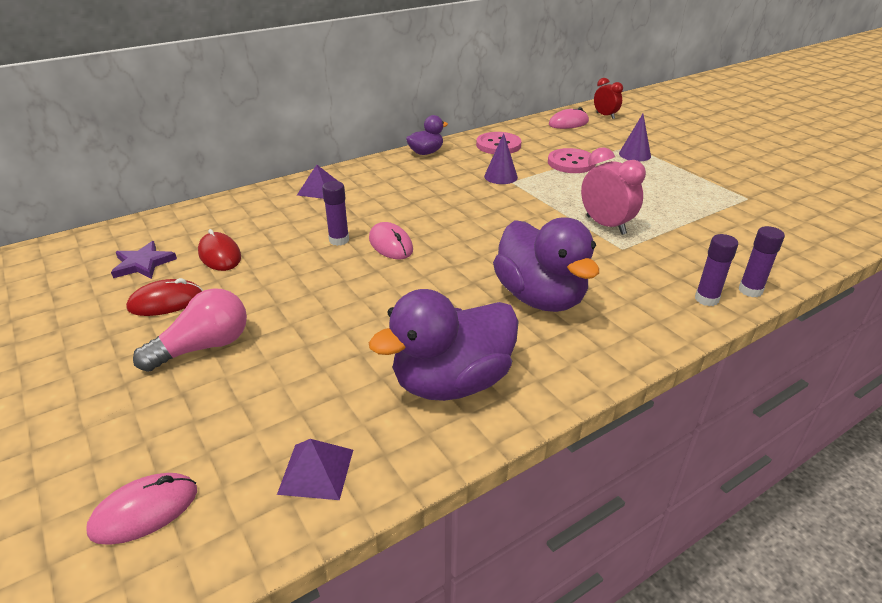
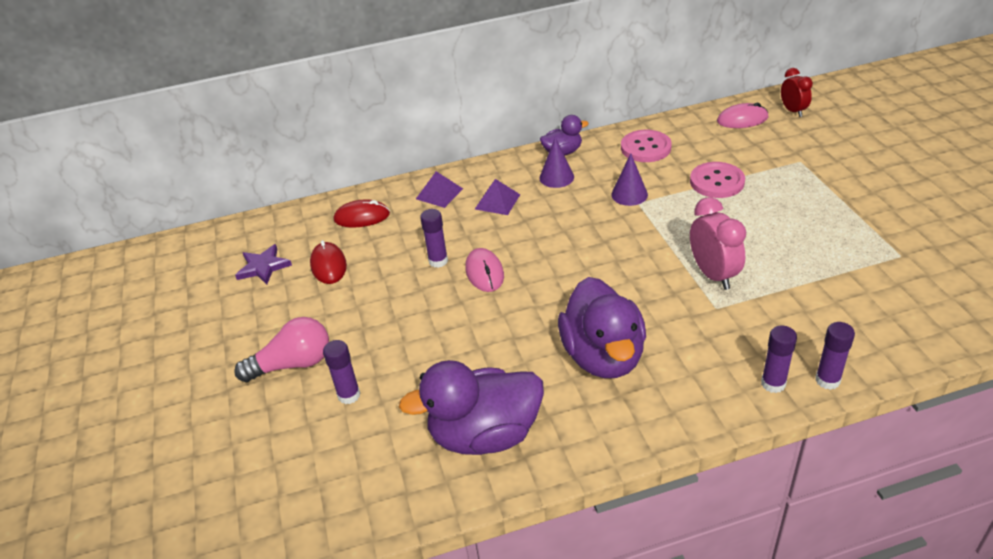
camera: 20 degrees right, 5 degrees up
(144, 511) = (220, 504): pink mouse -> none
(166, 302) = (273, 312): red mouse -> red mouse (362, 217)
(281, 367) = (349, 395): none -> purple glue stick
(316, 471) = (349, 497): purple pyramid -> purple pyramid (497, 201)
(634, 154) = (798, 176): purple cone -> purple cone (556, 177)

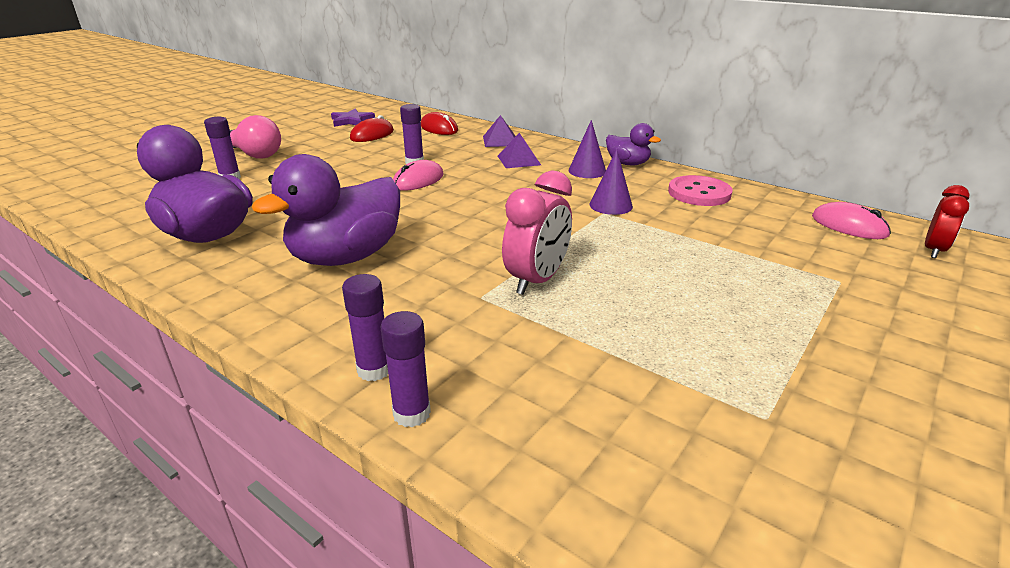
camera: 50 degrees right, 10 degrees down
(717, 182) = (706, 241): pink button -> none

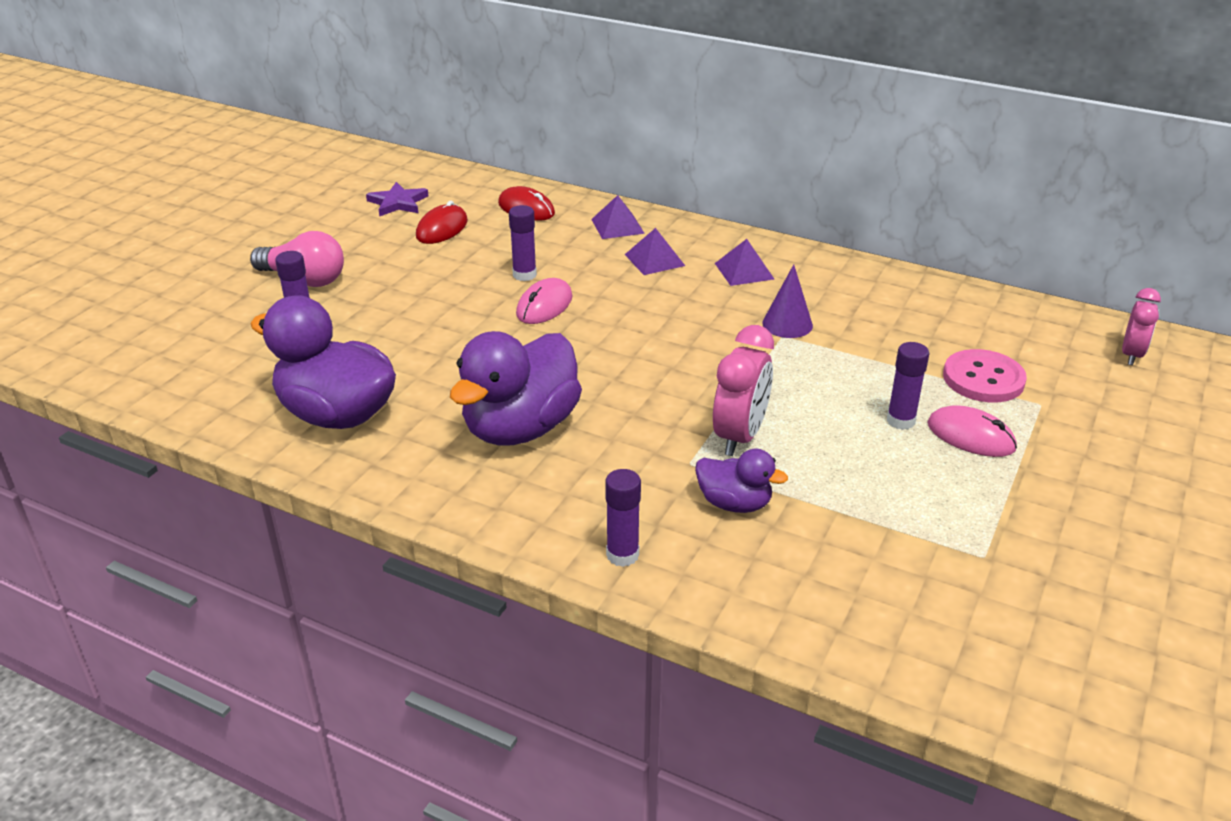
camera: 10 degrees left, 5 degrees up
(411, 413) = (678, 592): purple glue stick -> purple glue stick (900, 421)
(587, 171) = (744, 271): purple cone -> purple pyramid
(627, 164) = (789, 254): purple duck -> purple duck (734, 503)
(699, 193) = (882, 296): pink button -> pink button (983, 379)
(849, 226) = (1047, 329): pink mouse -> pink mouse (971, 436)
(934, 250) = (1131, 355): red clock -> pink clock

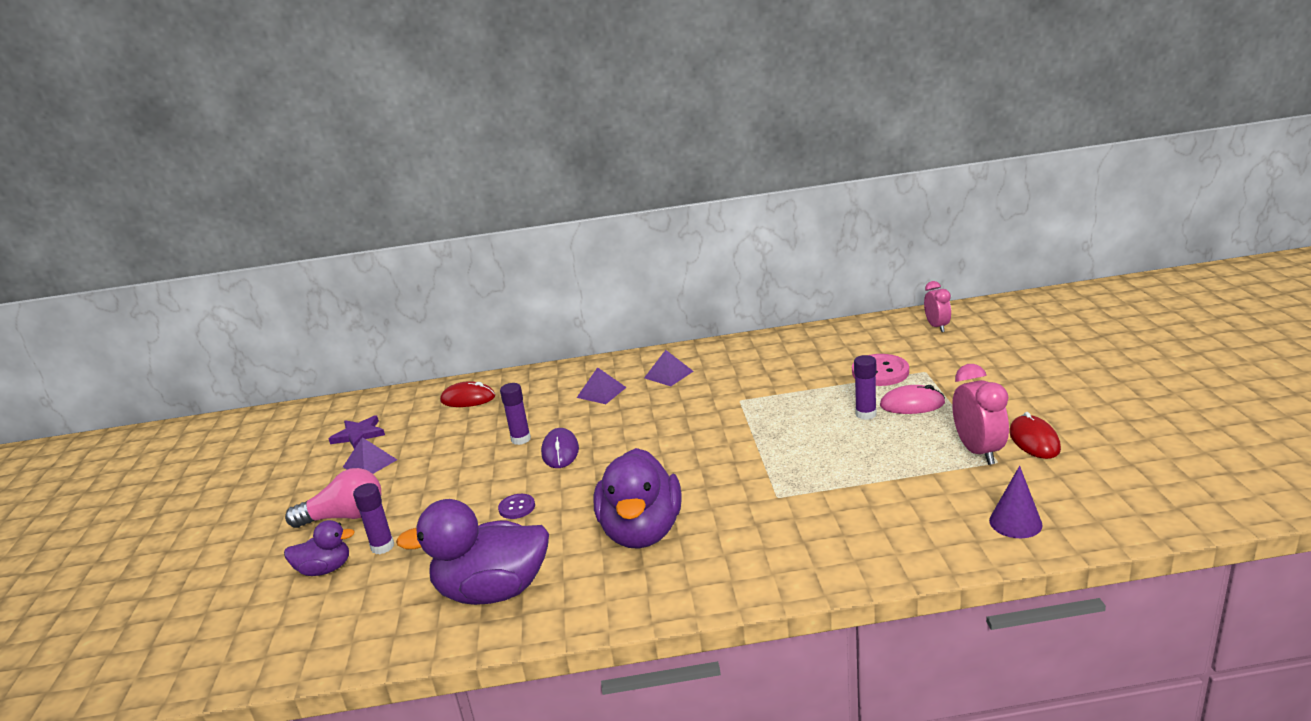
camera: 30 degrees left, 10 degrees down
(442, 229) = (418, 437): red mouse -> red mouse (1034, 440)
(444, 344) = (517, 507): none -> purple button
(544, 305) = (560, 451): pink mouse -> purple mouse
(617, 226) = (549, 383): purple pyramid -> purple pyramid (370, 463)
(622, 555) = (806, 569): purple glue stick -> none
(734, 503) = (833, 505): purple duck -> purple duck (325, 569)
(740, 437) = (787, 467): pink clock -> pink clock (978, 451)
(787, 324) = (734, 392): purple cone -> purple cone (1015, 522)

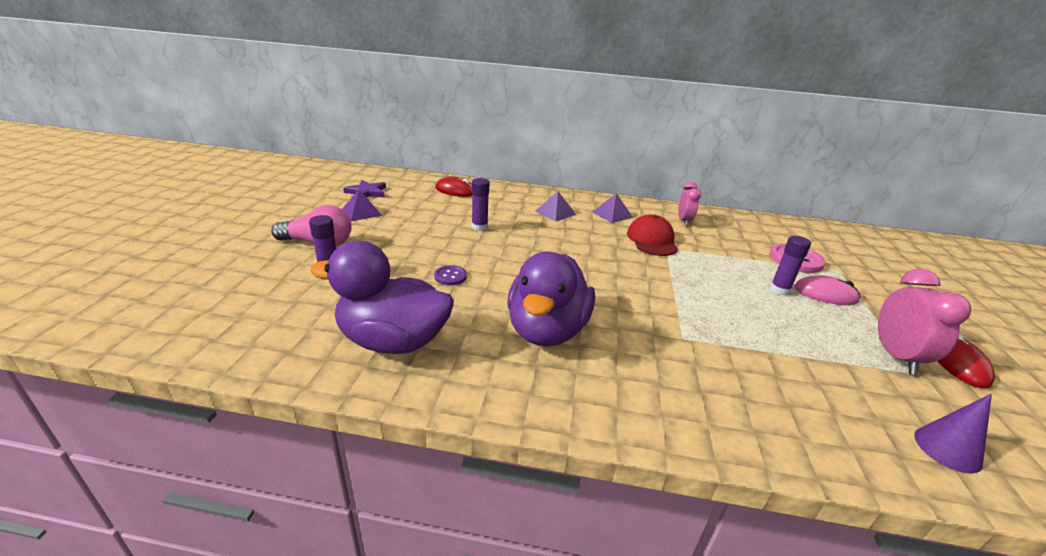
camera: 10 degrees right, 5 degrees up
(325, 569) = (276, 277): purple duck -> none
(560, 451) = (505, 244): purple mouse -> none
(722, 395) = (652, 240): none -> red cap
(937, 327) = (849, 239): pink clock -> pink clock (684, 221)

